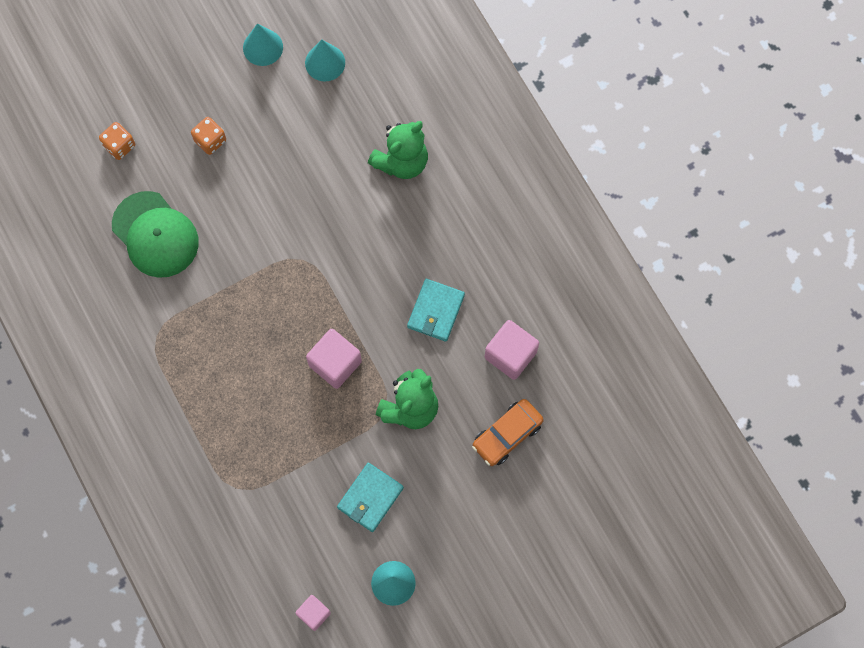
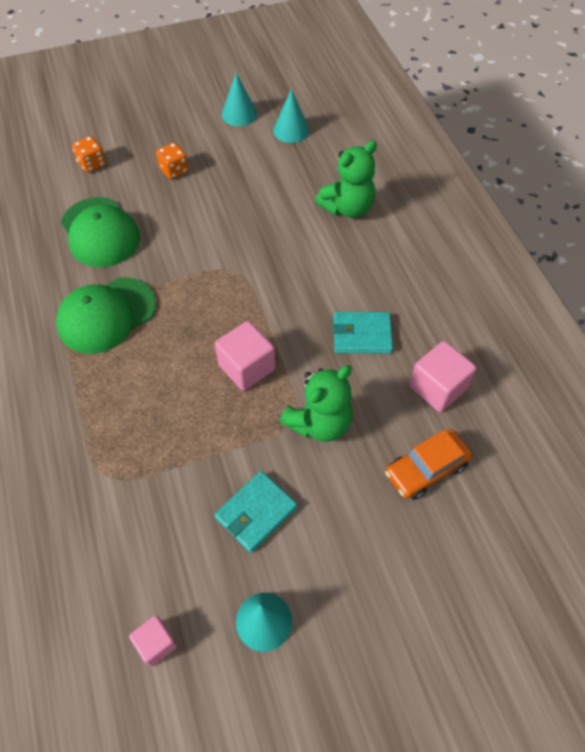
camera: 10 degrees right, 15 degrees down
(190, 330) = (106, 315): none -> green cap
(436, 311) = (362, 335): turquoise wallet -> turquoise wallet turned 60 degrees clockwise

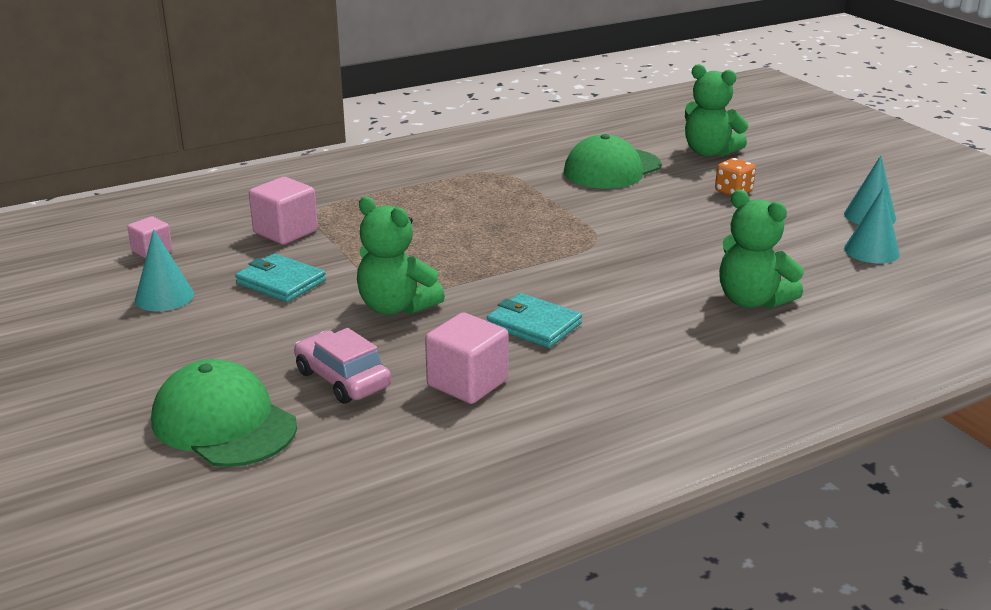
camera: 80 degrees right, 30 degrees down
(92, 164) = (709, 152): orange dice -> green teddy bear
(106, 315) = (503, 186): green cap -> green cap (224, 423)
(246, 367) = (460, 260): pink cube -> pink cube (285, 232)
(362, 335) = (534, 325): turquoise wallet -> turquoise wallet turned 45 degrees counterclockwise
(426, 469) = (342, 379): orange car -> pink car

